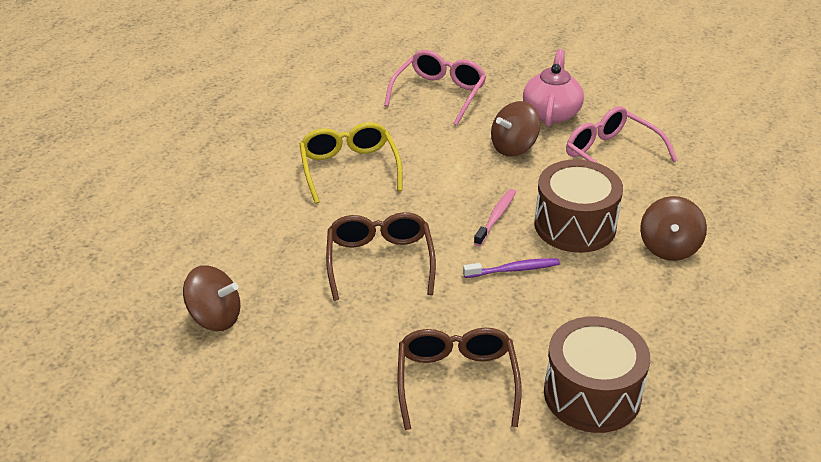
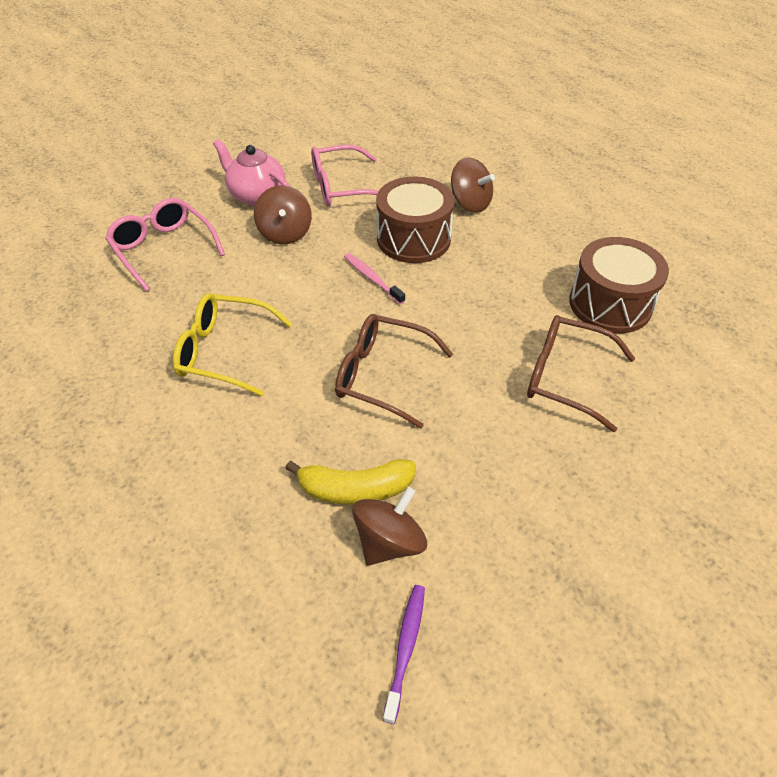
camera: 65 degrees left, 10 degrees up
(253, 284) = (355, 489): none -> yellow banana
(513, 269) = (446, 293): purple toothbrush -> purple toothbrush (405, 648)

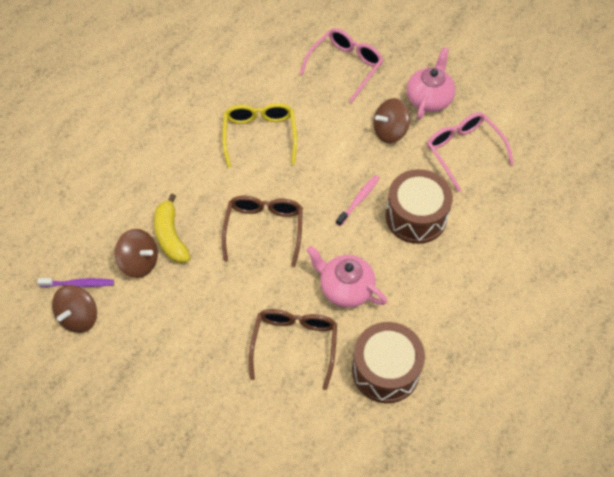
camera: 75 degrees right, 10 degrees up
(470, 203) = (480, 248): brown spinning top -> brown spinning top (79, 317)
(494, 315) = (345, 288): none -> pink teapot

